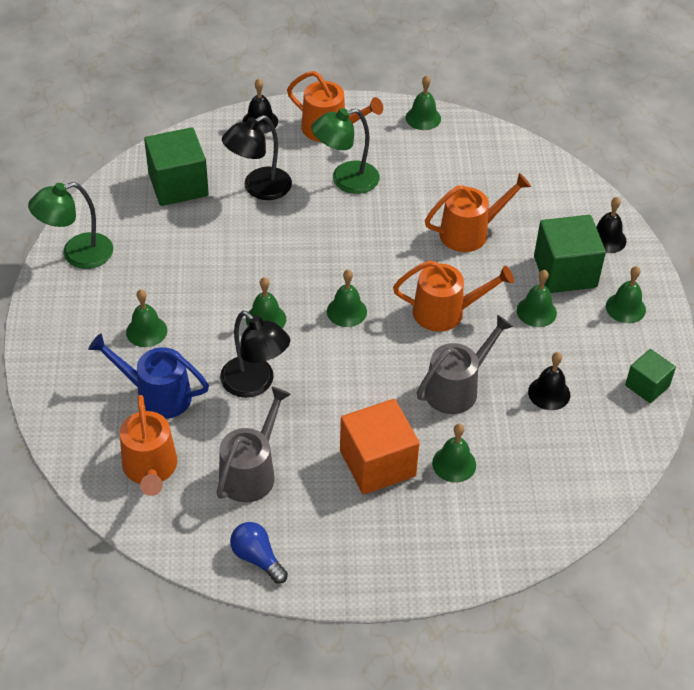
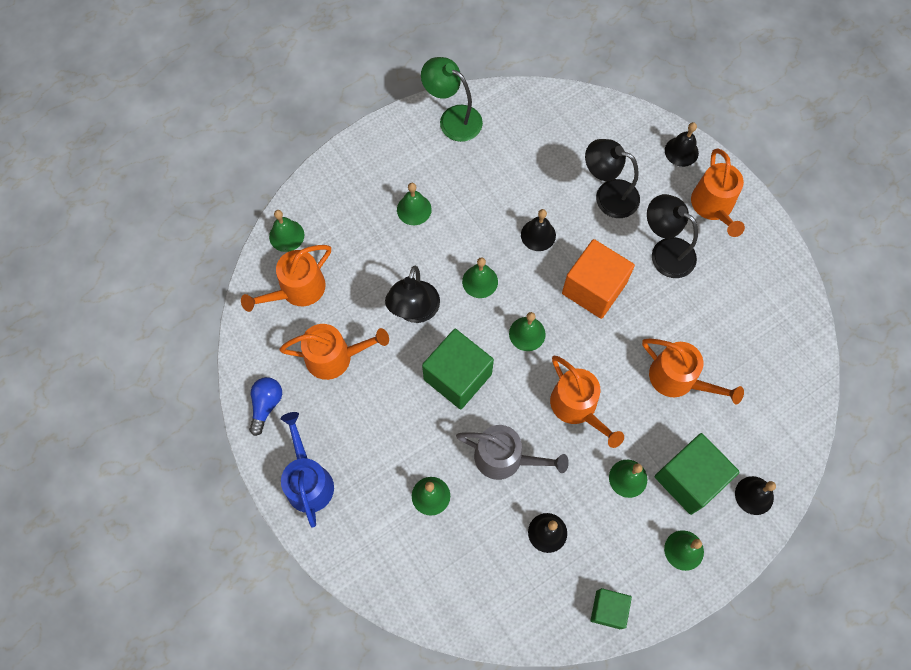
camera: 60 degrees right, 20 degrees up
(157, 395) = (362, 253): blue watering can -> blue watering can (308, 481)
(178, 185) = (569, 138): green cube -> green cube (457, 376)
(251, 472) = (335, 357): grey watering can -> orange watering can
(255, 254) = (538, 235): none -> black bell
(345, 180) = (665, 252): green lamp -> black lamp
(377, 463) = (396, 439): orange cube -> orange cube (594, 288)
(423, 118) = (784, 269): green bell -> green bell (286, 235)

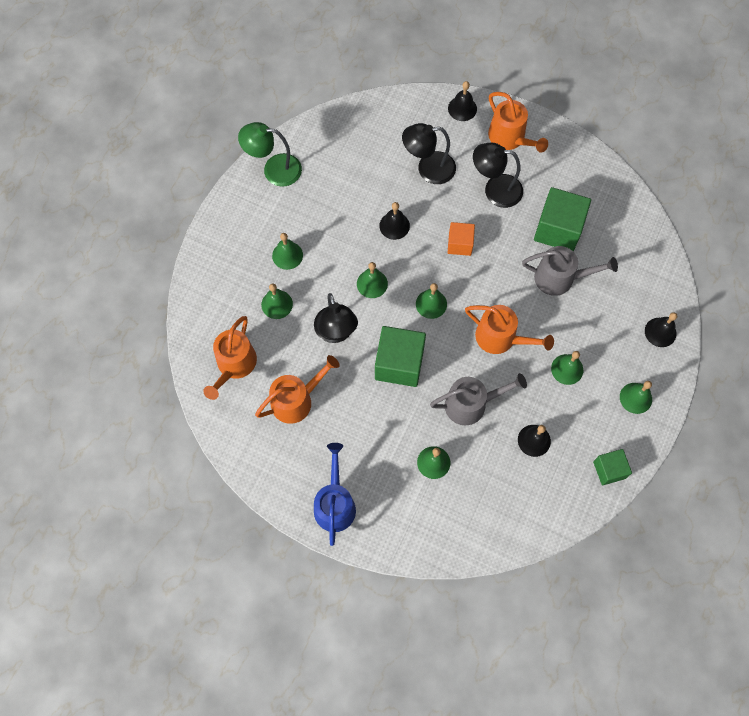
camera: 30 degrees left, 0 degrees up
(266, 405) = (266, 466): blue light bulb -> none
(286, 235) = (199, 328): green bell -> green bell (277, 304)
(308, 481) = (335, 504): blue watering can -> blue watering can turned 45 degrees clockwise
(594, 288) = (460, 244): orange cube -> orange cube, size x0.58
(678, 379) = (559, 278): orange watering can -> grey watering can
(689, 479) = (610, 345): green cube -> green cube (558, 229)

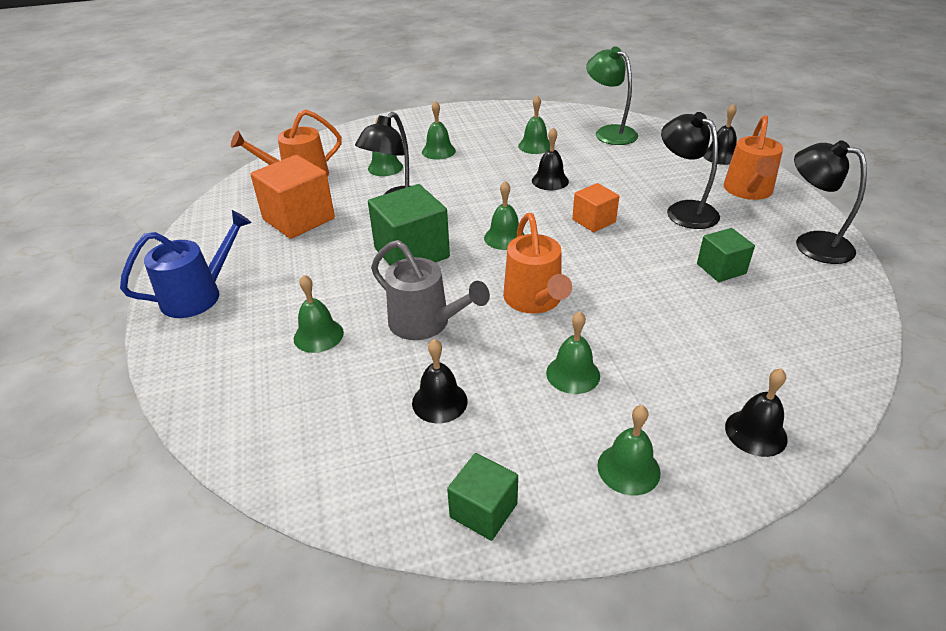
camera: 50 degrees right, 30 degrees down
(274, 169) = (504, 114): green lamp -> green lamp (609, 132)
(296, 400) = (299, 219): orange watering can -> orange cube
(372, 283) = (475, 198): green bell -> green bell (535, 146)
(428, 169) = (633, 169): black lamp -> black lamp (812, 243)
(558, 229) = (721, 269): green cube -> green cube, size x0.58
(559, 278) = (671, 301): grey watering can -> none

